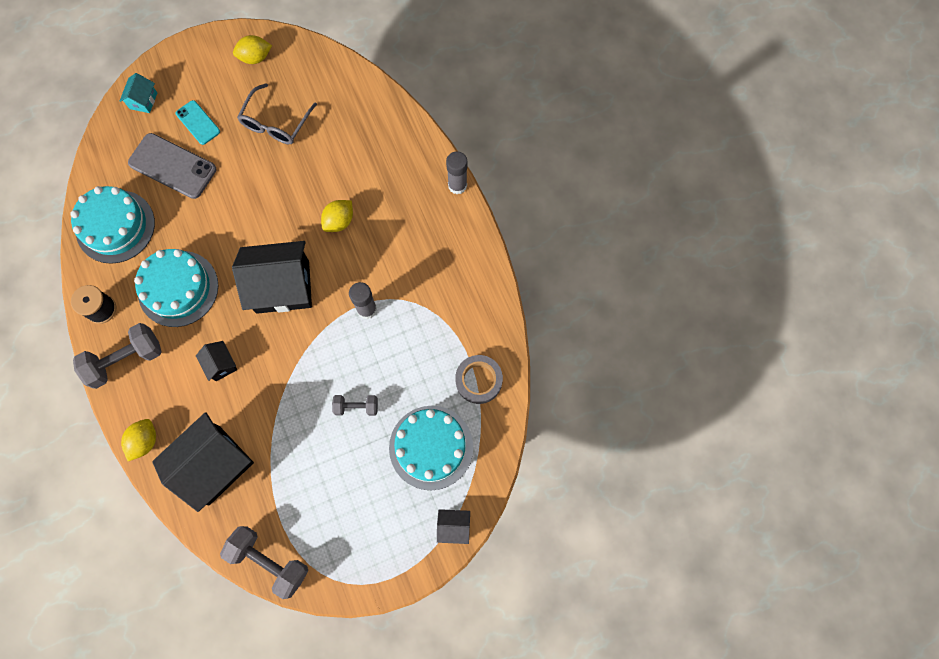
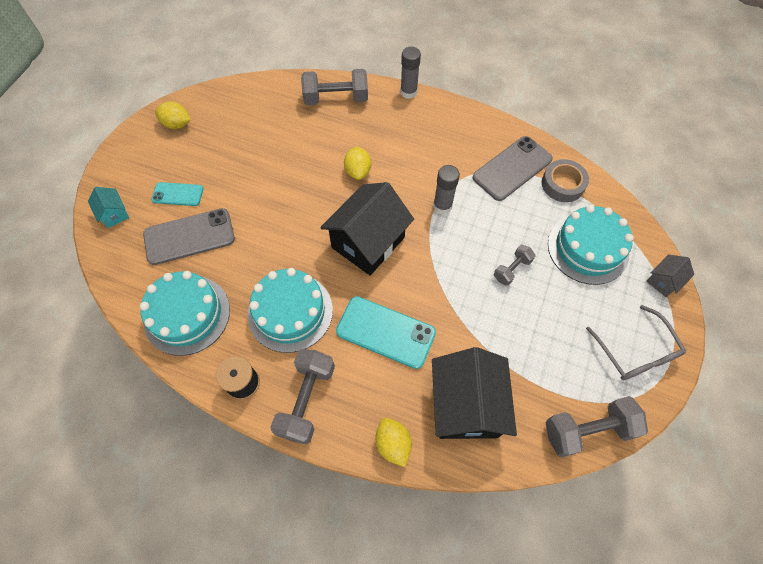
camera: 45 degrees left, 10 degrees down
(221, 364) = (385, 332): black house -> turquoise phone
(255, 57) = (177, 124): yellow lemon -> yellow lemon turned 75 degrees clockwise
(275, 123) = (240, 150): grey glasses -> grey glasses (635, 352)
(394, 140) = (336, 99): none -> grey dumbbell
(456, 330) = (512, 168): none -> grey phone

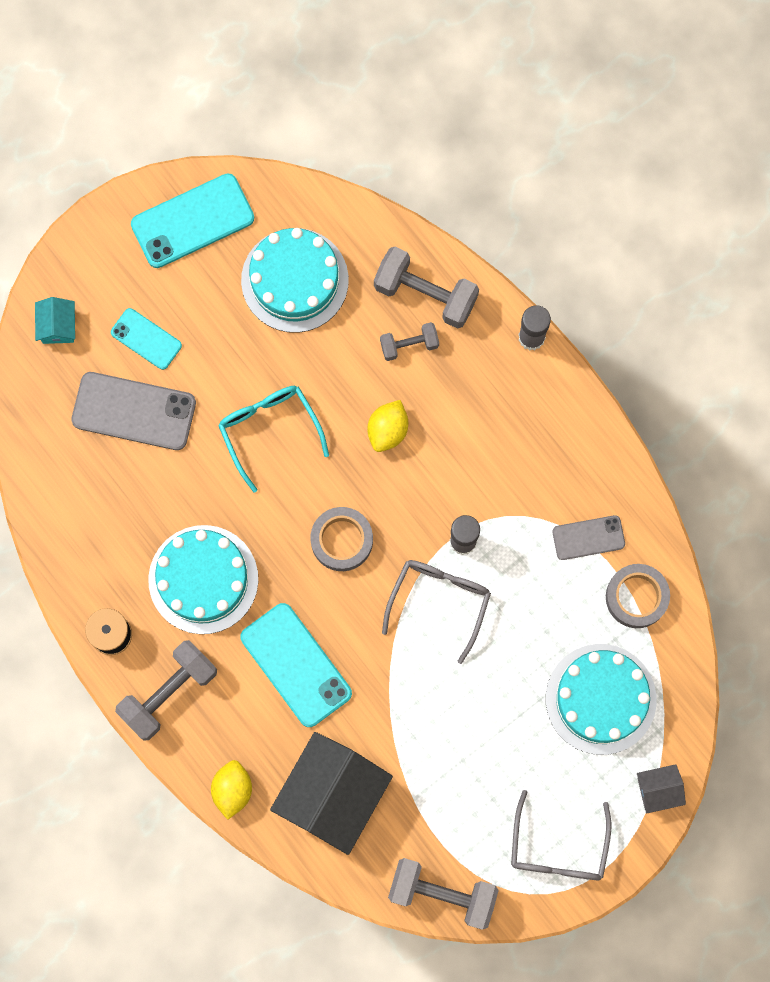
camera: 30 degrees right, 15 degrees up
(177, 124) = (192, 221): yellow lemon -> turquoise phone
(187, 314) = (87, 517): turquoise cake -> turquoise cake (295, 280)
(285, 205) = (269, 430): none -> turquoise glasses
(368, 242) = (342, 540): black house -> grey tape
(452, 245) = (439, 601): none -> grey glasses
(512, 168) = (588, 538): grey phone -> grey phone, size x0.58
(512, 269) = (490, 673): grey dumbbell -> grey dumbbell (409, 345)

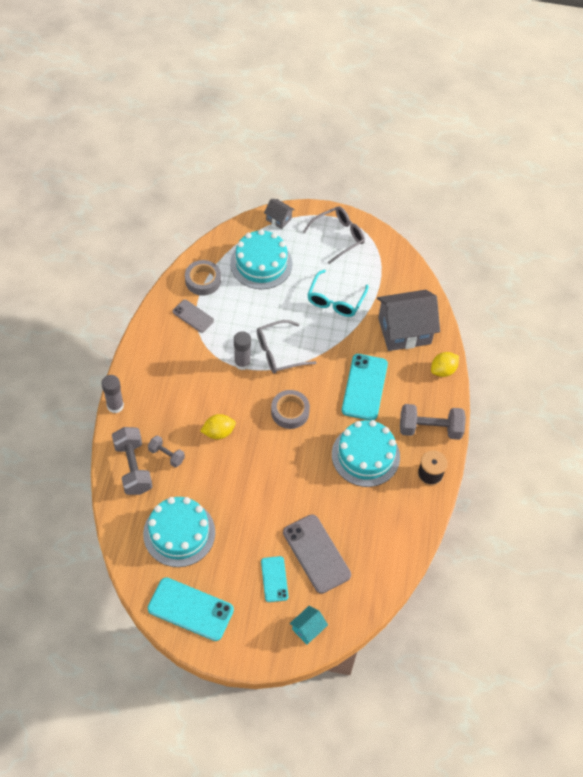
camera: 135 degrees left, 20 degrees down
(269, 430) = (267, 484): turquoise glasses -> turquoise glasses (335, 300)
(332, 795) = (404, 331): black house -> grey house
(442, 894) = (400, 263): grey dumbbell -> none

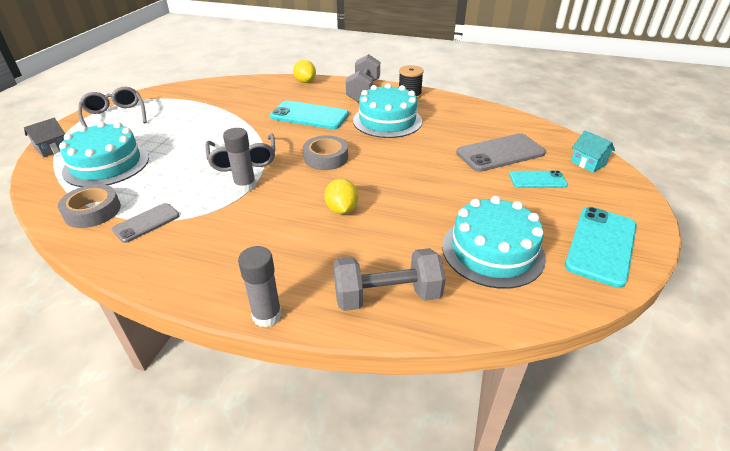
camera: 80 degrees left, 20 degrees down
(166, 455) = (369, 258): grey dumbbell -> none
(335, 300) = (196, 123): turquoise glasses -> none
(404, 331) = (255, 94): grey house -> none

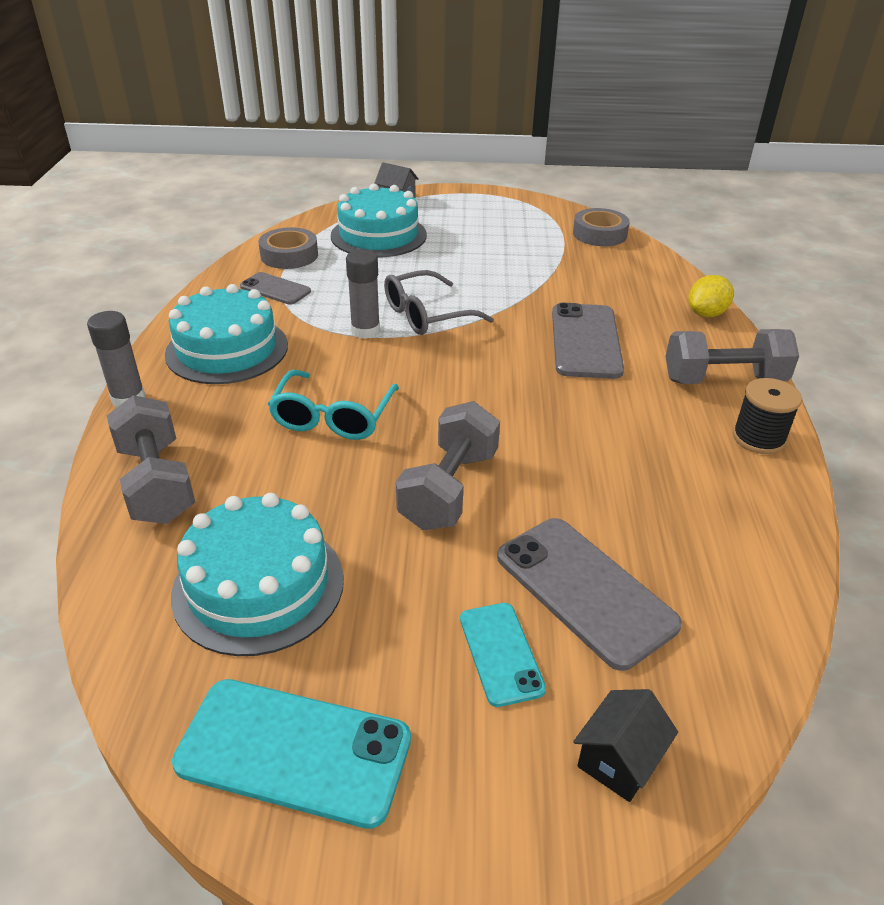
camera: 75 degrees right, 0 degrees up
(115, 116) = (487, 207): grey glasses -> none
(309, 116) = (585, 341): turquoise phone -> grey phone
(326, 158) = (463, 380): grey tape -> grey tape (599, 234)
(341, 209) = (333, 417): yellow lemon -> turquoise glasses
(387, 120) = (624, 424): turquoise cake -> turquoise cake (227, 349)
(424, 177) = (449, 489): none -> grey dumbbell
(588, 163) = (619, 760): turquoise house -> black house

